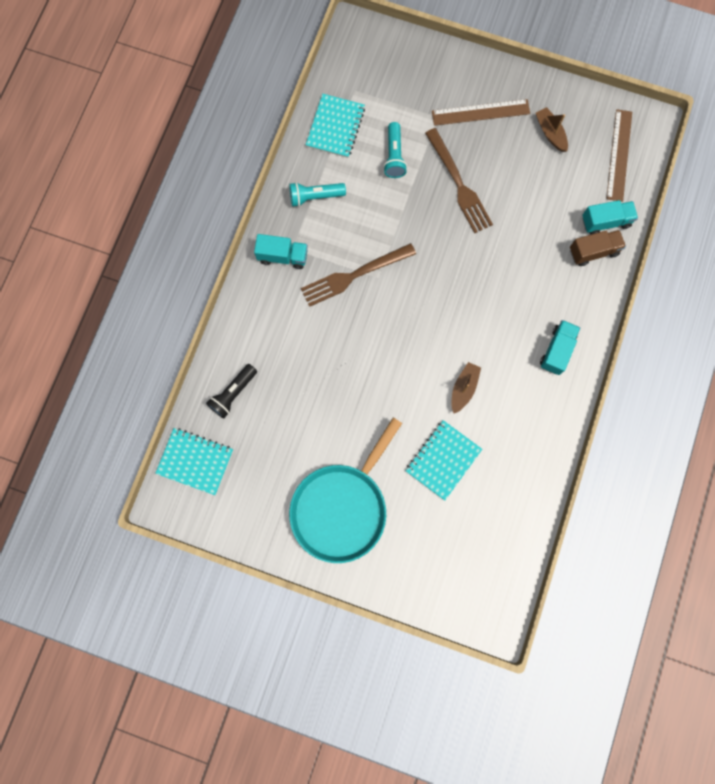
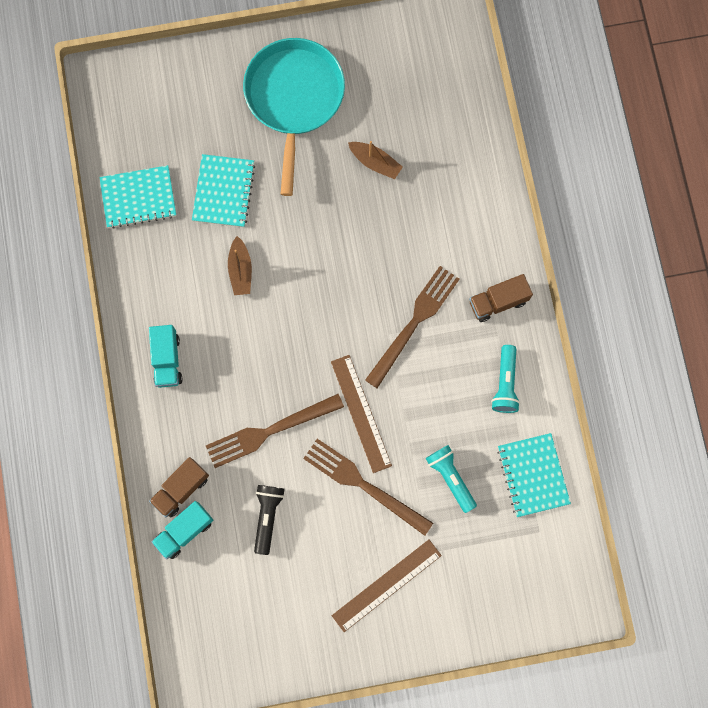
camera: 150 degrees right, 0 degrees up
(195, 461) = (454, 64): turquoise notebook -> turquoise notebook (138, 198)
(233, 393) = (459, 143): black flashlight -> black flashlight (267, 516)
(283, 256) = (498, 302): turquoise truck -> brown truck
(315, 197) = (505, 383): turquoise flashlight -> turquoise flashlight turned 135 degrees clockwise
(506, 257) = (269, 431): none -> brown fork
(550, 133) = (296, 604): brown boat -> brown boat (375, 163)
(619, 155) = (207, 621): brown ruler -> brown ruler (361, 413)

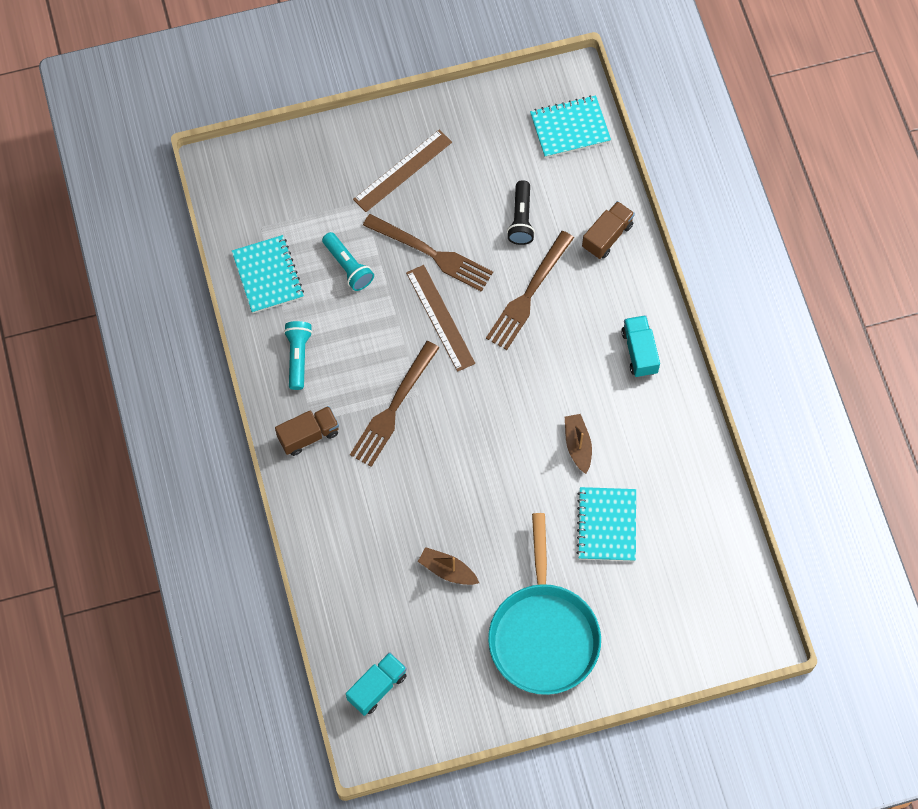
camera: 175 degrees right, 10 degrees down
(138, 198) = (696, 511): turquoise notebook -> turquoise notebook (570, 128)
(184, 531) = (598, 200): turquoise truck -> turquoise truck (377, 687)
(269, 431) = (528, 294): brown fork -> brown fork turned 150 degrees clockwise

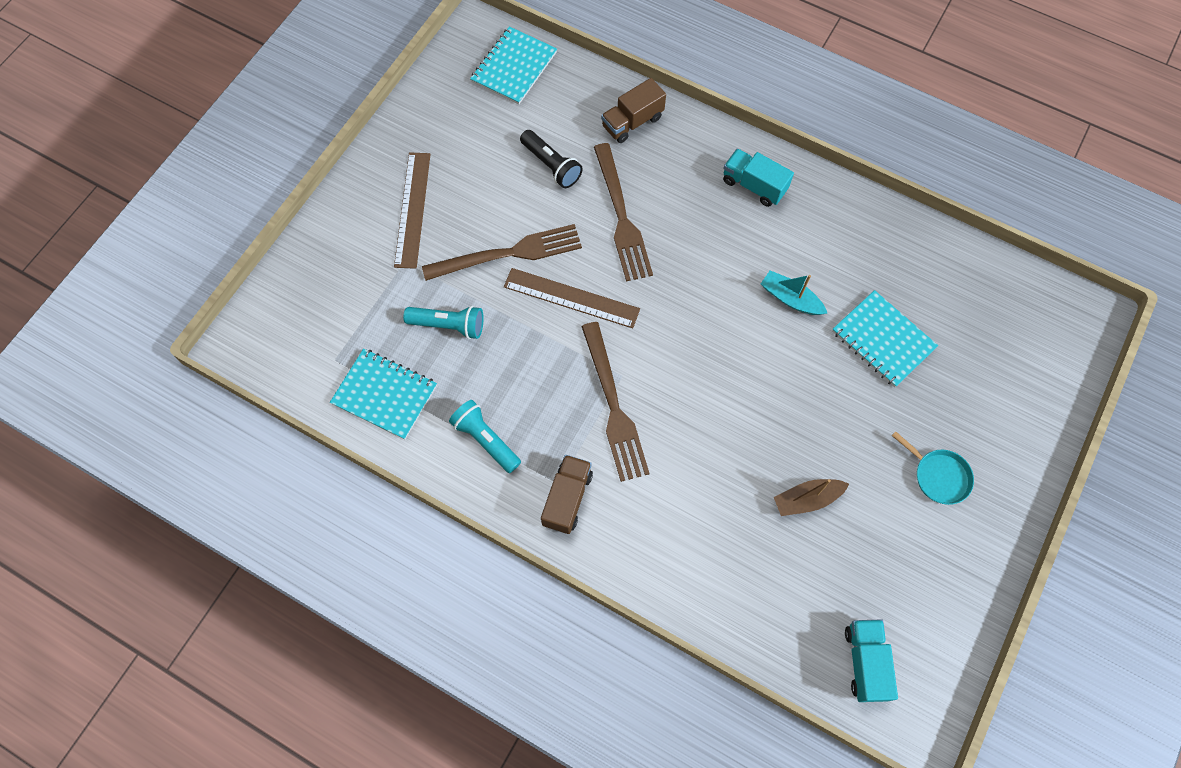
camera: 45 degrees left, 0 degrees up
(543, 634) = (938, 476): turquoise pan -> turquoise pan, size x0.43
(577, 445) = (790, 298): brown boat -> turquoise boat
(607, 236) = (632, 122): brown truck -> brown truck turned 120 degrees counterclockwise

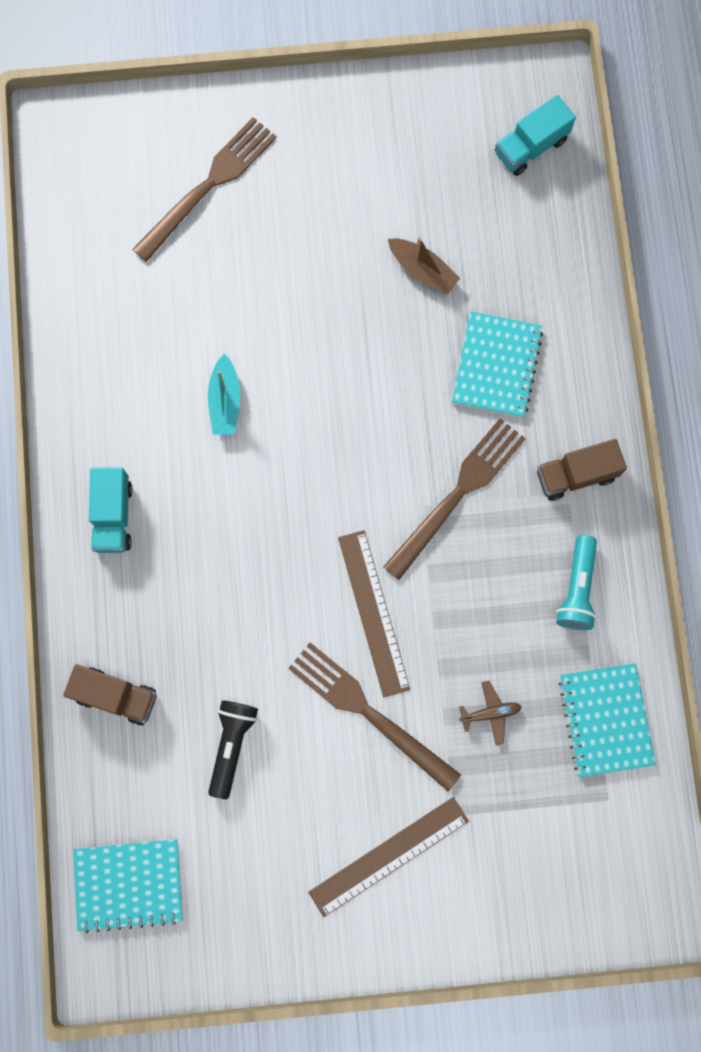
camera: 125 degrees left, 10 degrees up
(449, 325) = (490, 713): turquoise flashlight -> brown plane
(621, 217) = (245, 626): brown fork -> brown fork (209, 185)
(883, 340) = (212, 292): turquoise notebook -> turquoise notebook (496, 366)
(938, 476) = (319, 174): turquoise pan -> none

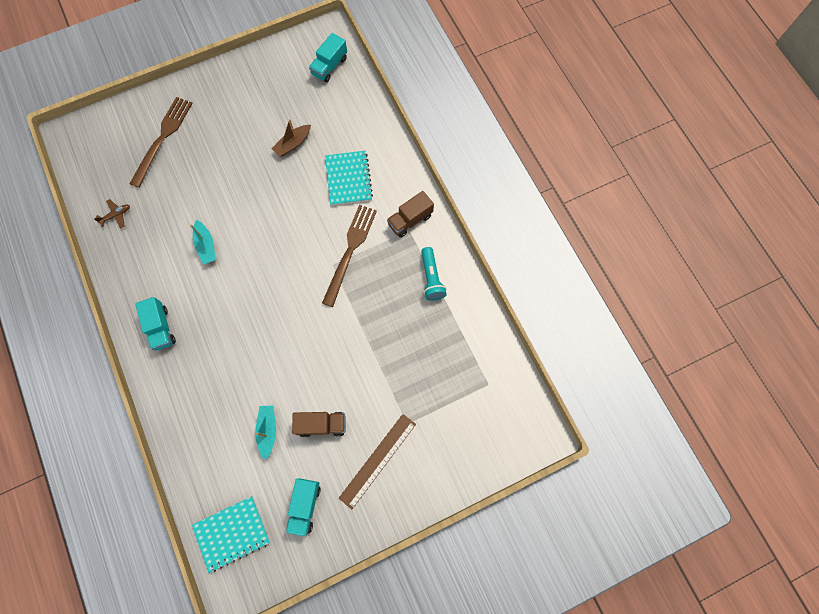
camera: 20 degrees left, 5 degrees down
(116, 696) = (192, 427): brown truck -> brown truck (321, 424)
(231, 745) = (268, 430): black flashlight -> turquoise boat
(252, 884) = (305, 506): none -> turquoise truck
(368, 712) = (340, 384): brown fork -> none
(373, 612) = (325, 329): brown ruler -> none
(422, 270) = (293, 144): brown boat -> brown boat turned 120 degrees clockwise
(490, 713) = (407, 361): brown plane -> brown plane (116, 215)
(605, 720) = (471, 342): turquoise notebook -> none

